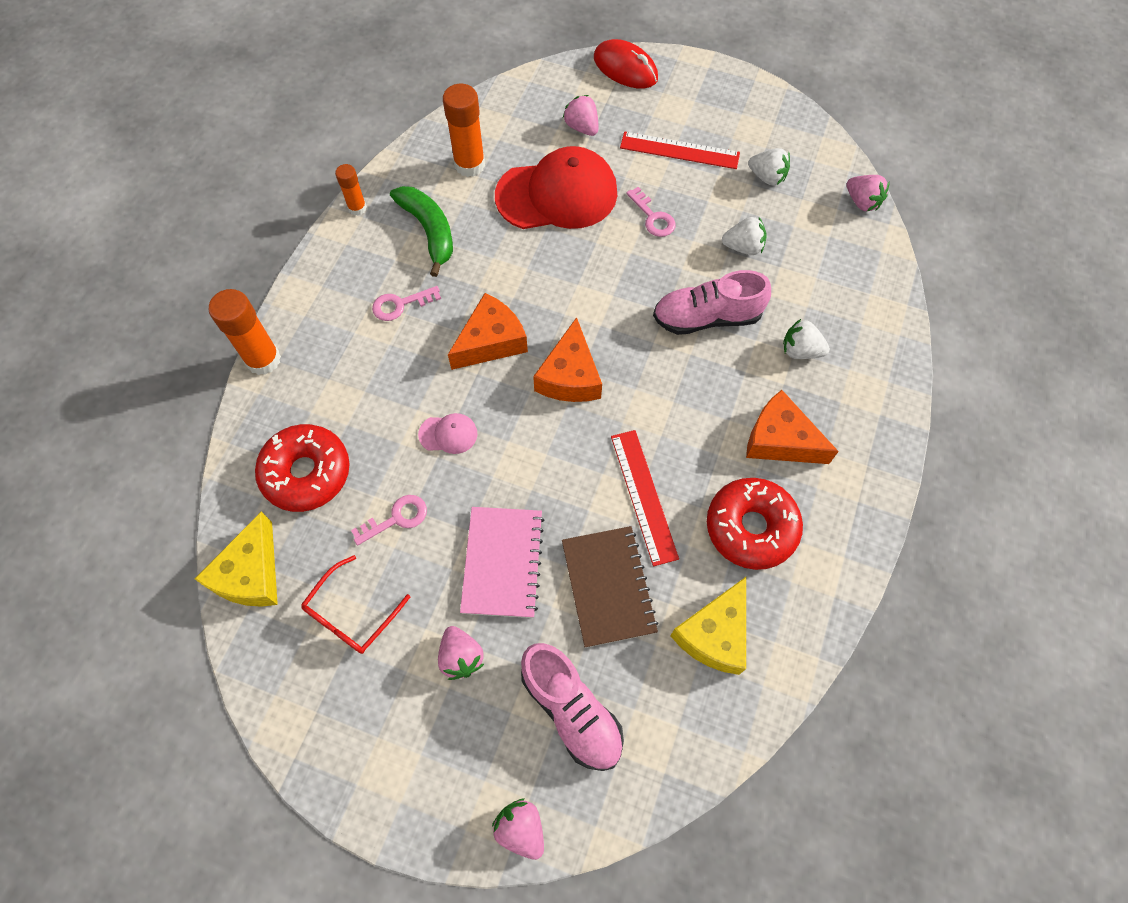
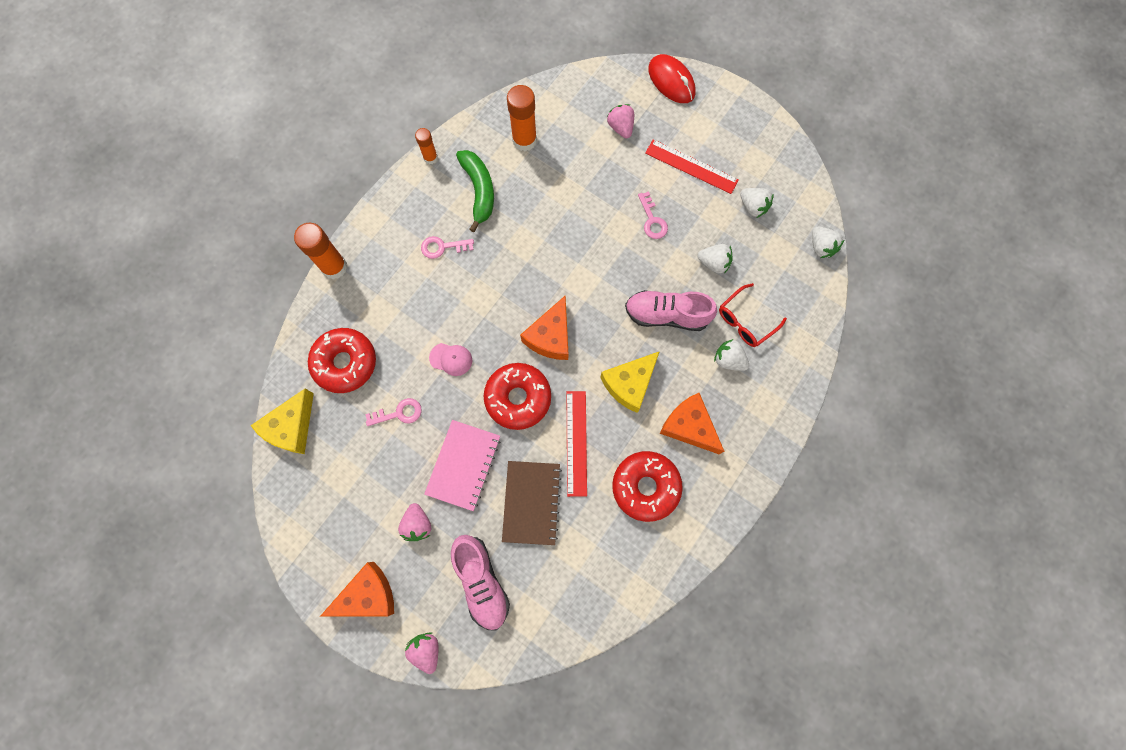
camera: 15 degrees right, 10 degrees up
(351, 614) = (352, 474): red glasses -> red glasses (746, 320)
(491, 341) = (501, 294): orange cheese -> orange cheese (367, 595)
(550, 460) = (518, 398): none -> red donut
(557, 194) = (584, 182): red cap -> none
(714, 634) = (595, 556): yellow cheese -> yellow cheese (629, 383)
(862, 202) = (821, 247): pink strawberry -> white strawberry

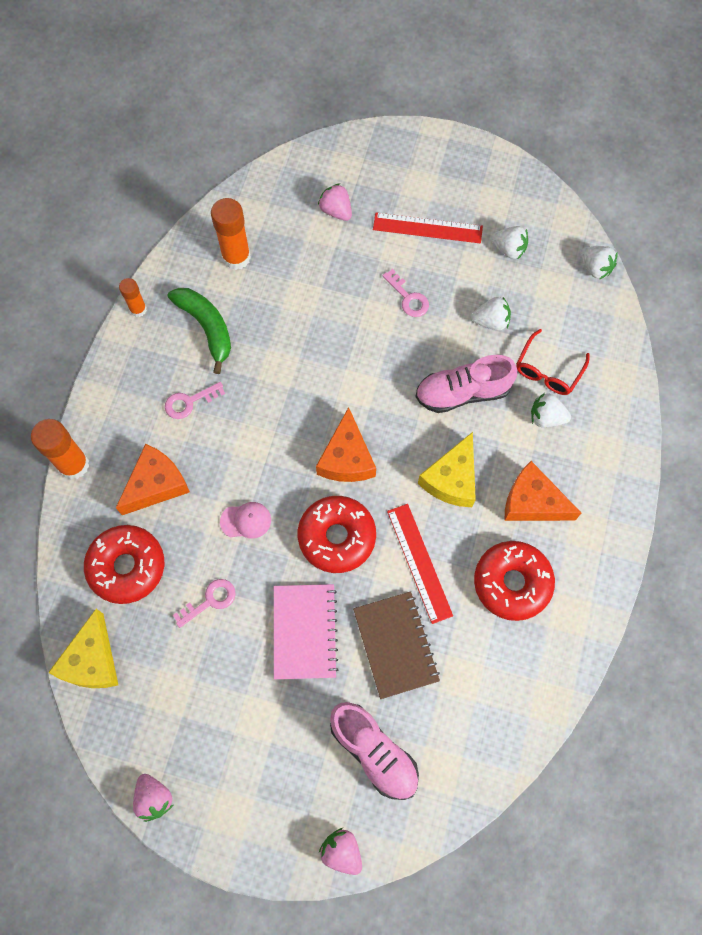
camera: 20 degrees left, 5 degrees down
(367, 595) = (252, 815): orange cheese -> orange cheese (156, 484)
(417, 524) = (278, 716): pink strawberry -> pink strawberry (154, 798)
(671, 81) = (371, 145): red mouse -> none

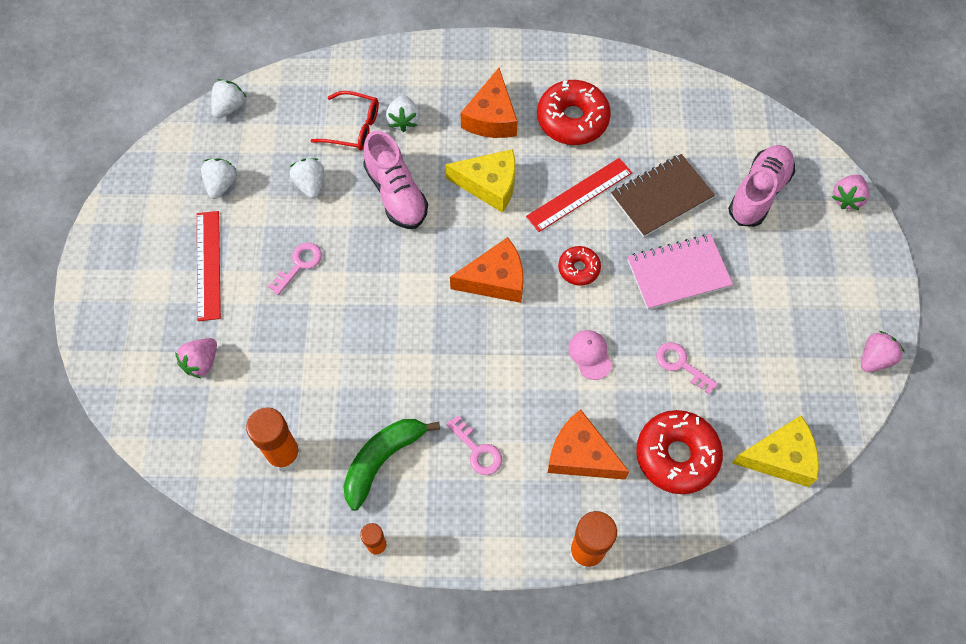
camera: 105 degrees left, 5 degrees down
(337, 537) = (578, 269): red donut -> red donut, size x0.54

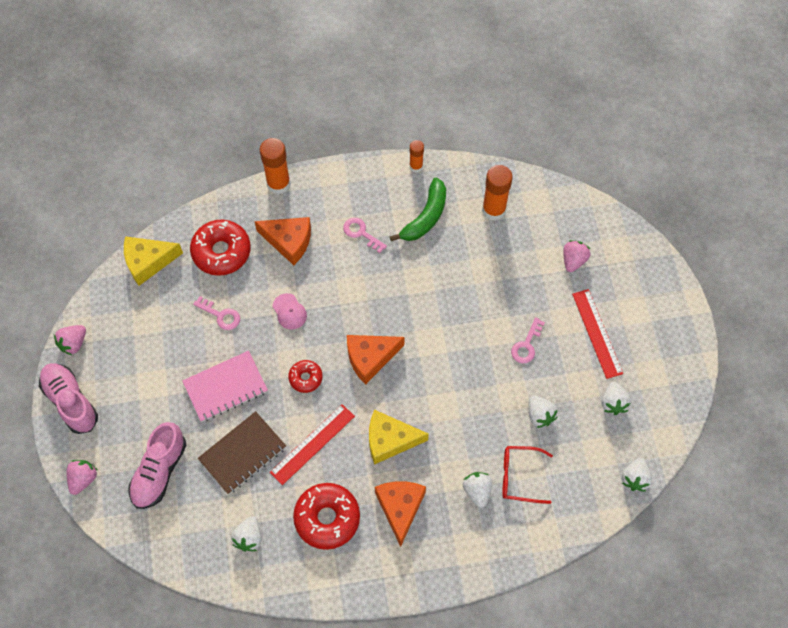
camera: 170 degrees right, 0 degrees up
(396, 193) = (466, 419): pink shoe -> pink shoe (71, 402)
(659, 114) = (249, 538): none -> white strawberry

